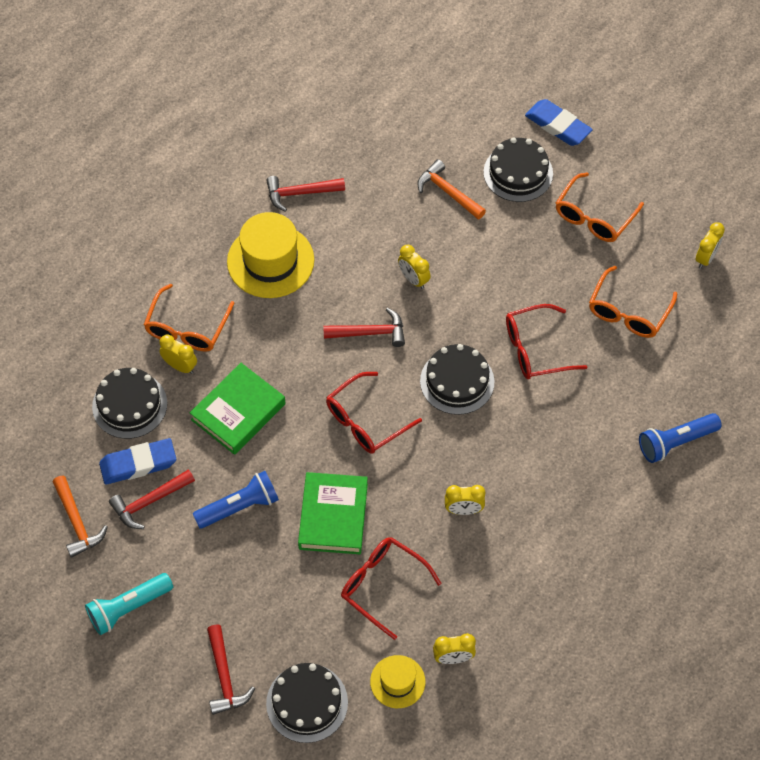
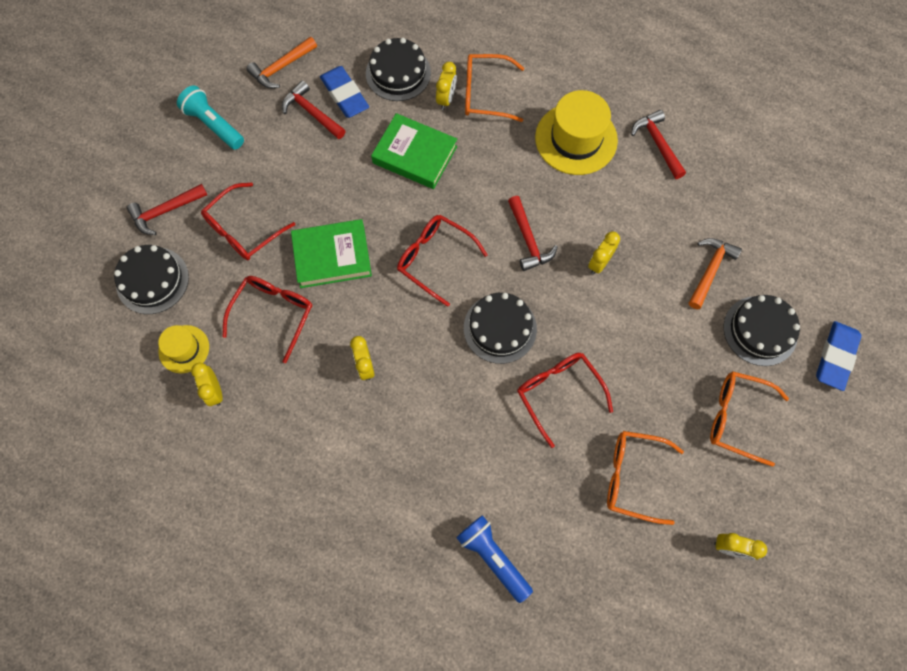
camera: 75 degrees right, 10 degrees up
(239, 507) = (323, 180): blue flashlight -> none
(274, 598) = (243, 229): none -> red glasses

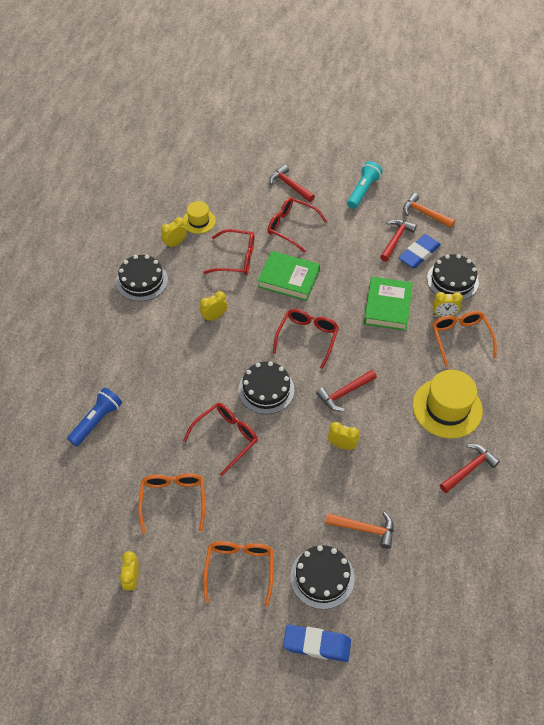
camera: 75 degrees right, 15 degrees down
(152, 280) = (240, 193): black cake -> black cake (142, 280)
(332, 256) = (288, 279): green book -> green book turned 45 degrees counterclockwise

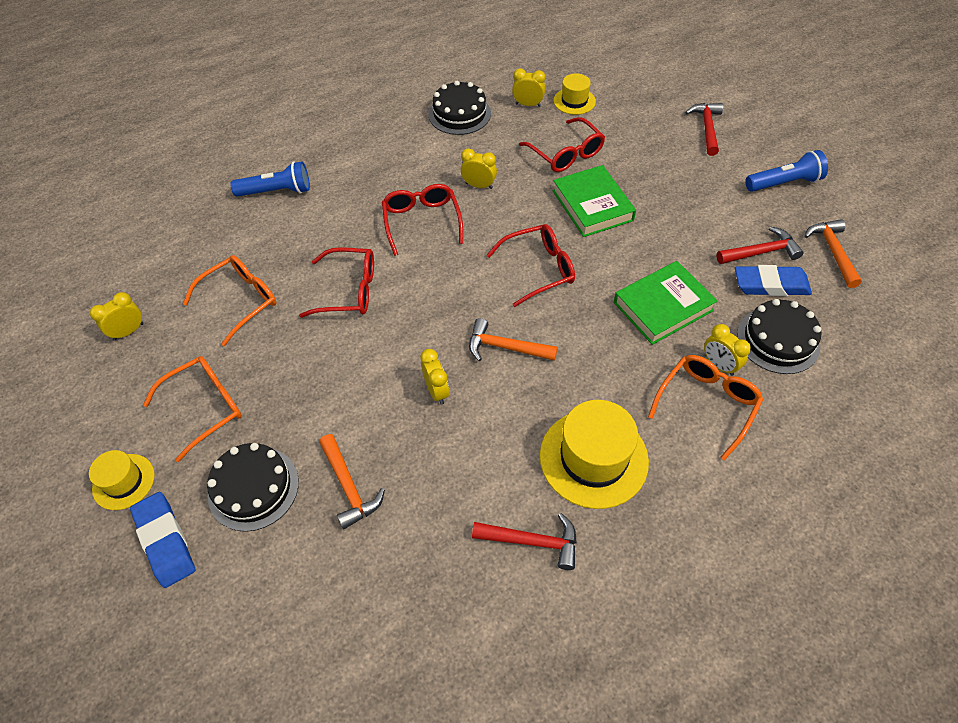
camera: 50 degrees right, 0 degrees up
(253, 645) = (123, 481): none -> yellow hat
(266, 390) = (438, 281): black cake -> none
(291, 227) = (658, 164): red glasses -> red glasses (422, 222)
(345, 393) = (505, 347): red hammer -> orange hammer
(363, 191) = (784, 183): turquoise flashlight -> blue flashlight

